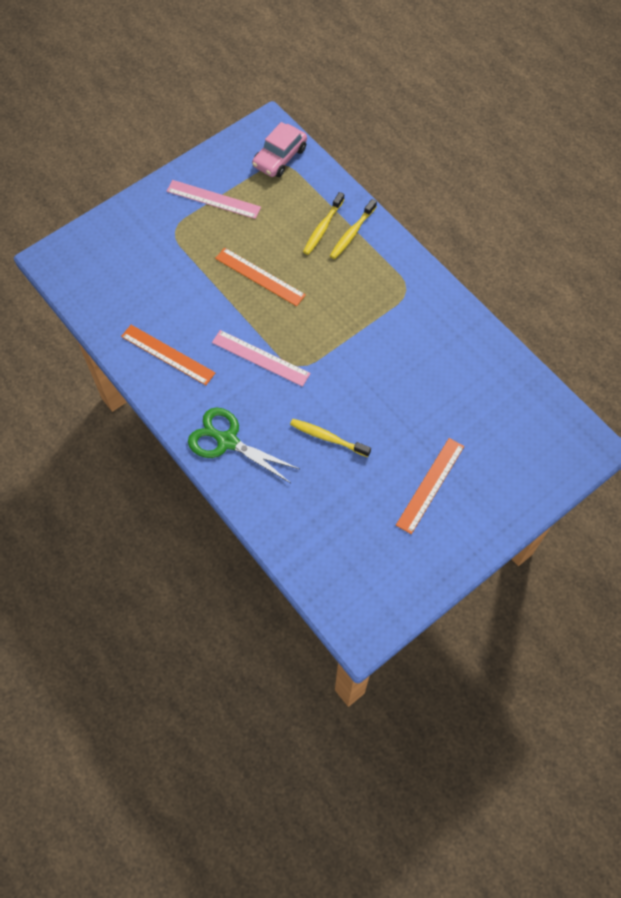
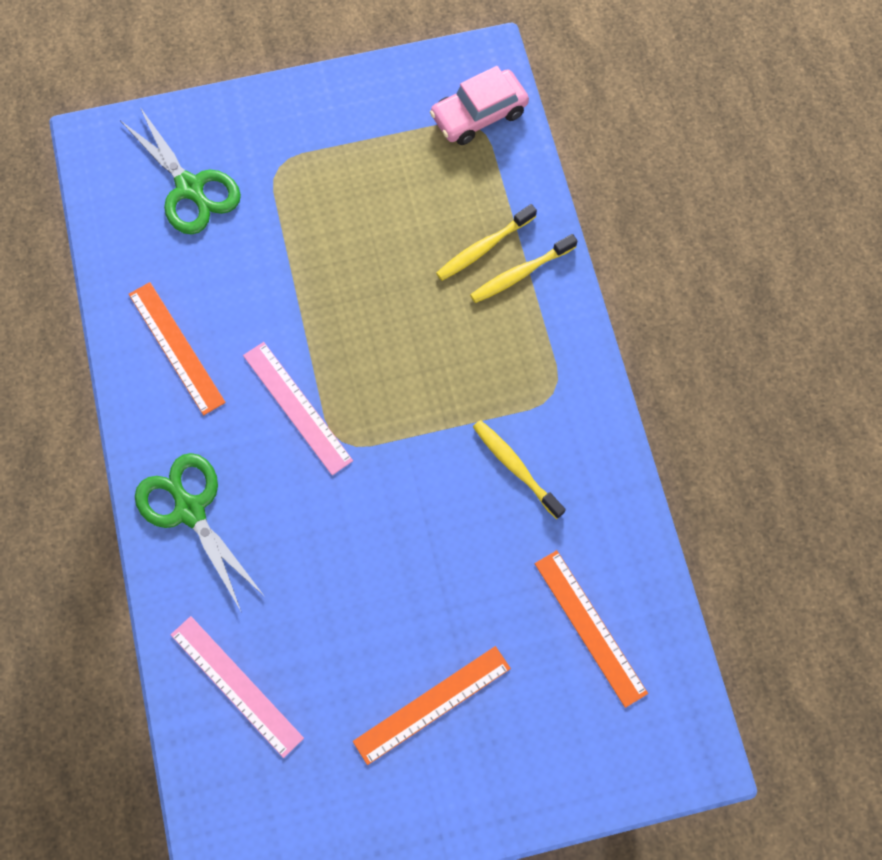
camera: 25 degrees right, 5 degrees up
(126, 262) = (190, 188): none -> green scissors
(213, 199) = (354, 141): pink ruler -> pink ruler (236, 685)
(260, 277) = (358, 285): orange ruler -> orange ruler (589, 627)
(328, 438) = (327, 568): yellow toothbrush -> yellow toothbrush (516, 467)

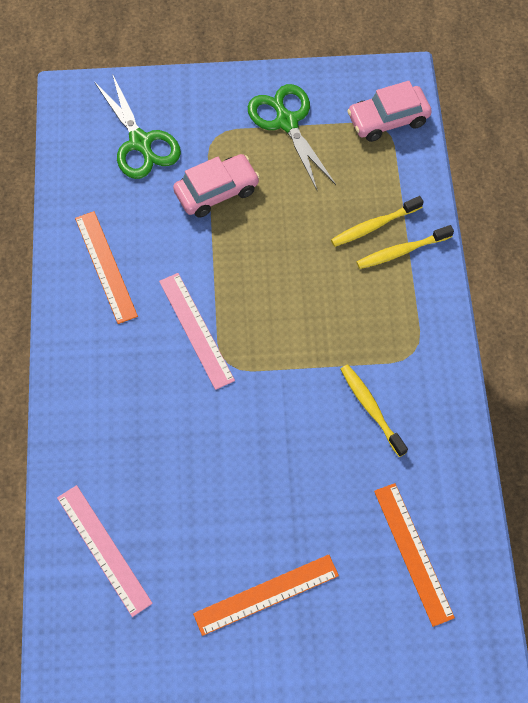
camera: 10 degrees right, 5 degrees down
(190, 510) = (92, 399): green scissors -> green scissors (287, 122)
(292, 235) = (216, 191): none -> pink car

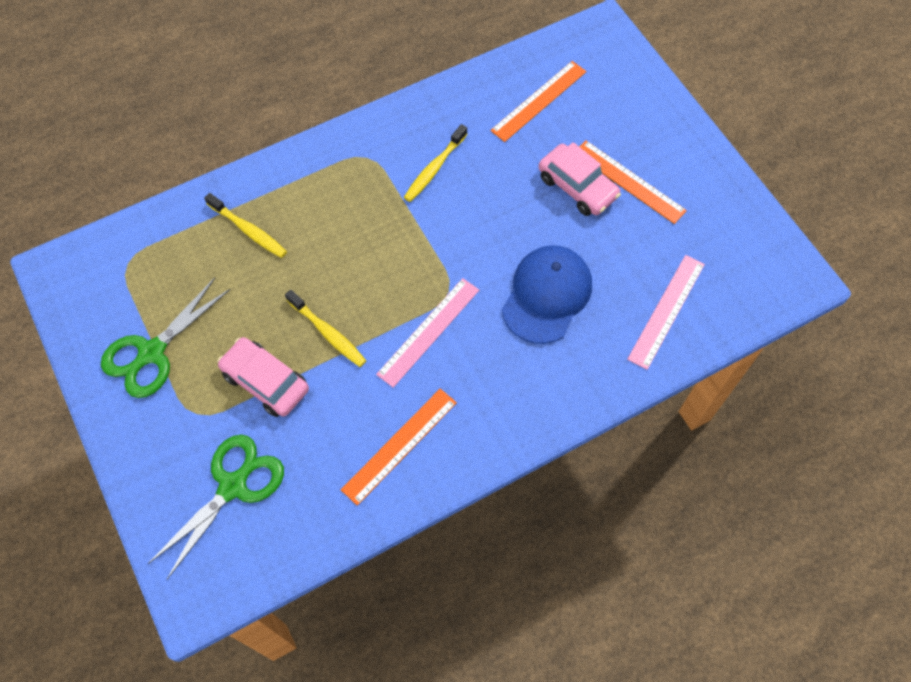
camera: 115 degrees left, 0 degrees up
(178, 446) = (547, 295): none -> blue cap
(388, 119) = (115, 263): pink car -> pink car (577, 187)
(401, 251) = (267, 199): yellow toothbrush -> yellow toothbrush (327, 333)

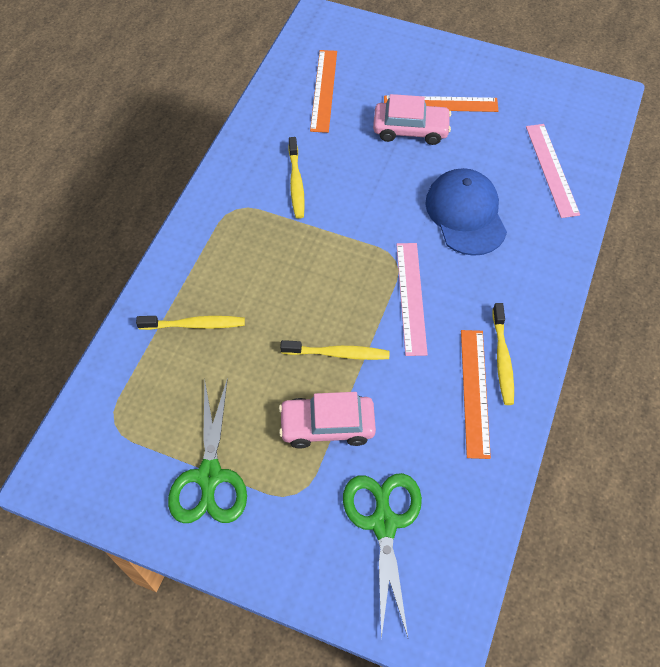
camera: 40 degrees left, 5 degrees down
(449, 437) = (502, 358): none -> yellow toothbrush

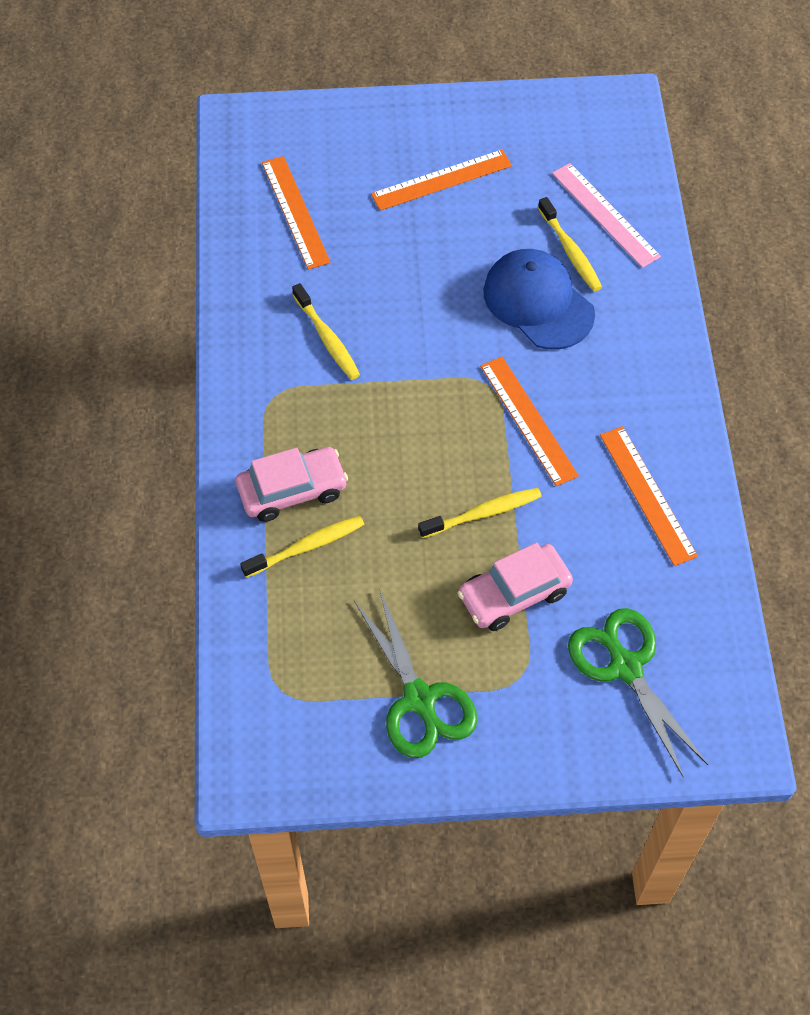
camera: 25 degrees left, 0 degrees up
(410, 129) = (424, 224): pink car -> pink car (292, 490)
(411, 297) = (528, 420): pink ruler -> orange ruler
(502, 358) = (657, 448): yellow toothbrush -> yellow toothbrush (570, 251)

